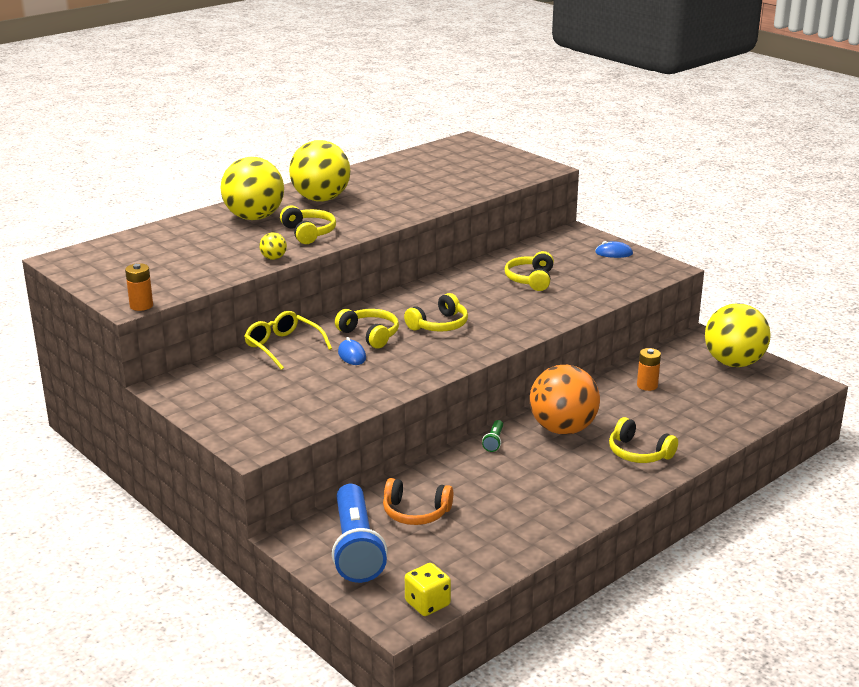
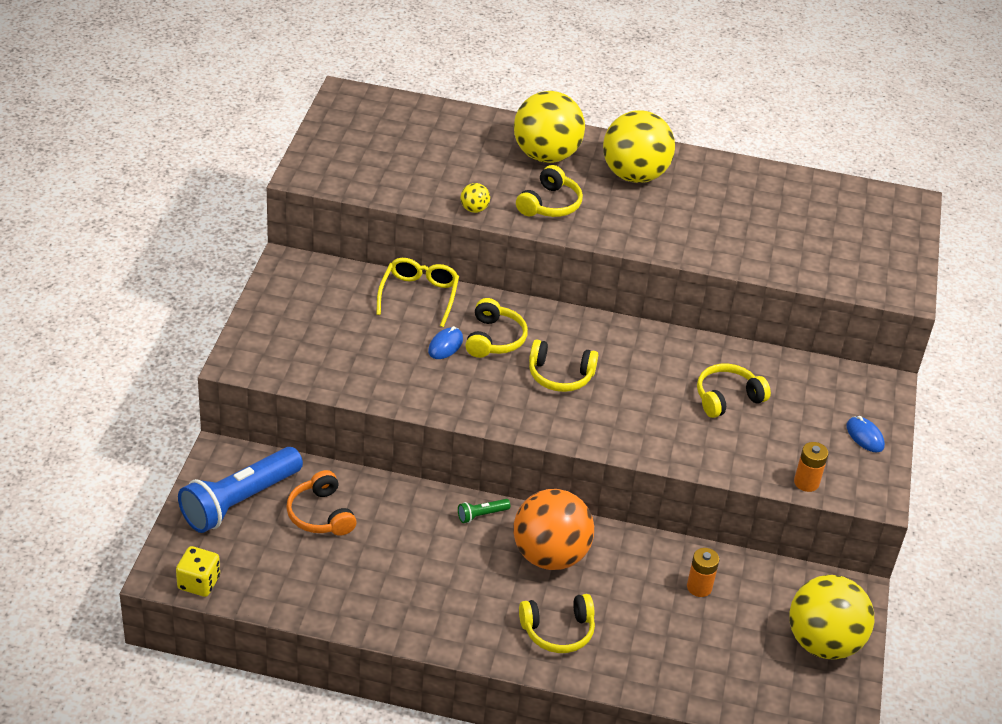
camera: 50 degrees right, 15 degrees up
(141, 306) = (309, 182): orange battery -> orange battery (806, 482)
(638, 453) = (558, 631): yellow headphones -> yellow headphones turned 105 degrees counterclockwise

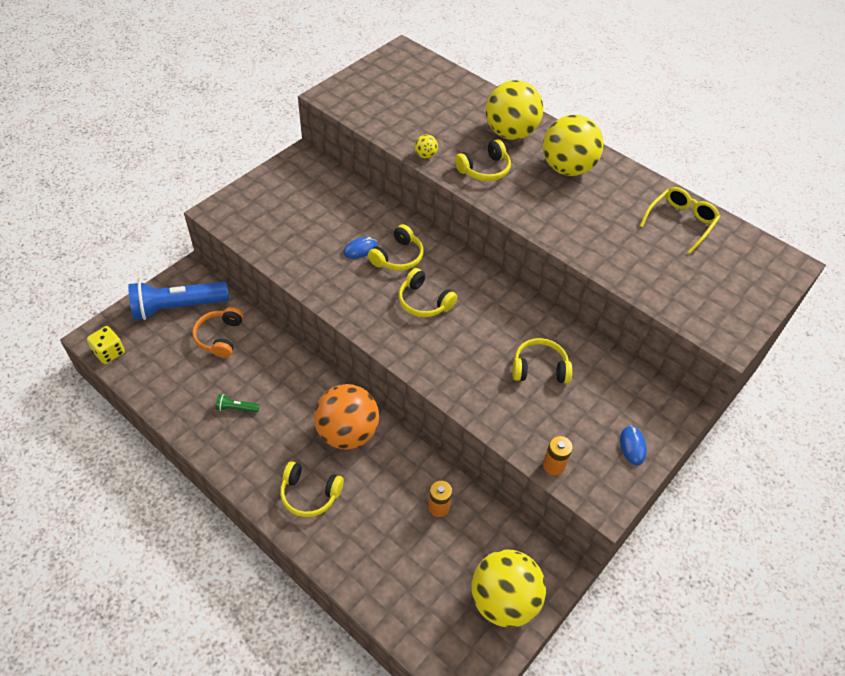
camera: 30 degrees right, 10 degrees up
(419, 295) = (370, 207): yellow glasses -> yellow glasses (680, 222)
(481, 515) = (323, 382): green flashlight -> green flashlight (236, 408)

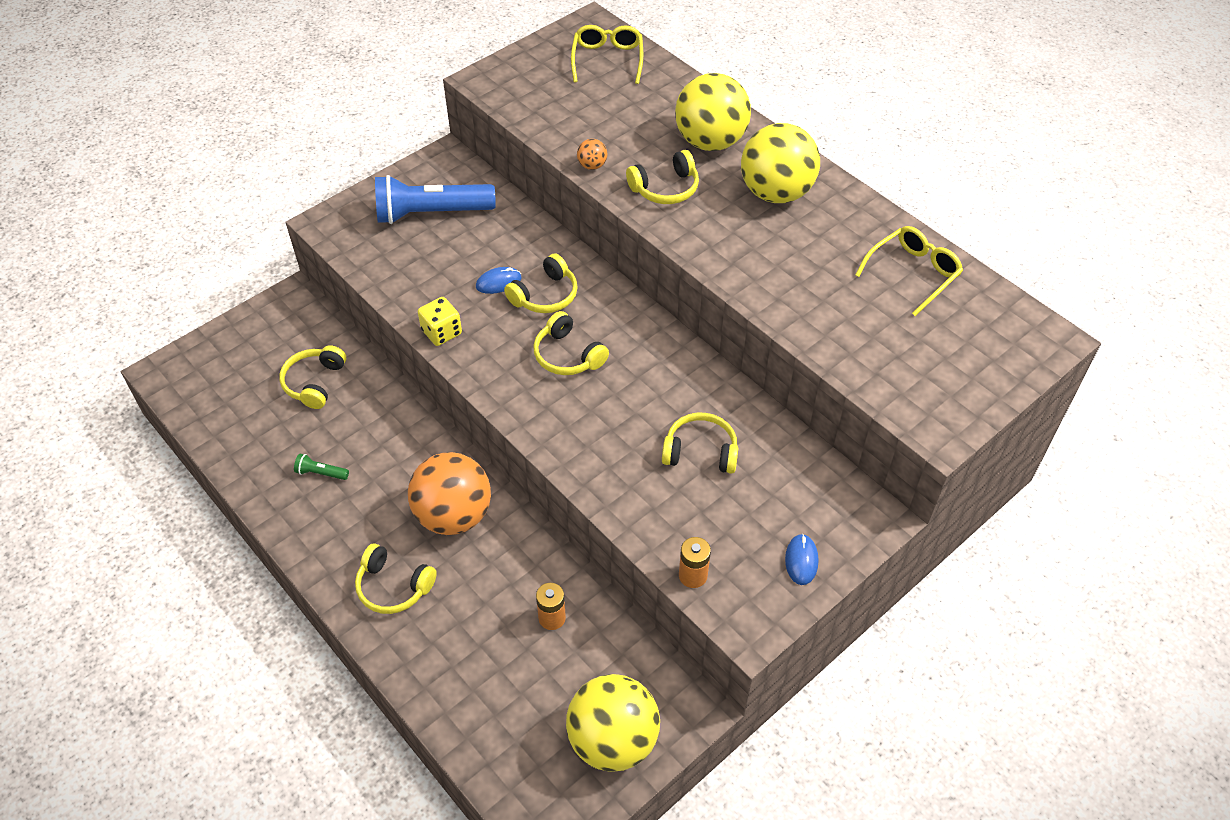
camera: 10 degrees right, 0 degrees up
(109, 352) = (177, 392): yellow dice -> yellow dice (441, 332)
(177, 307) = (268, 341): blue flashlight -> blue flashlight (431, 213)
(219, 337) = (314, 382): orange headphones -> yellow headphones
(421, 76) = (607, 60): none -> yellow glasses
(425, 155) = (592, 166): yellow ball -> orange ball

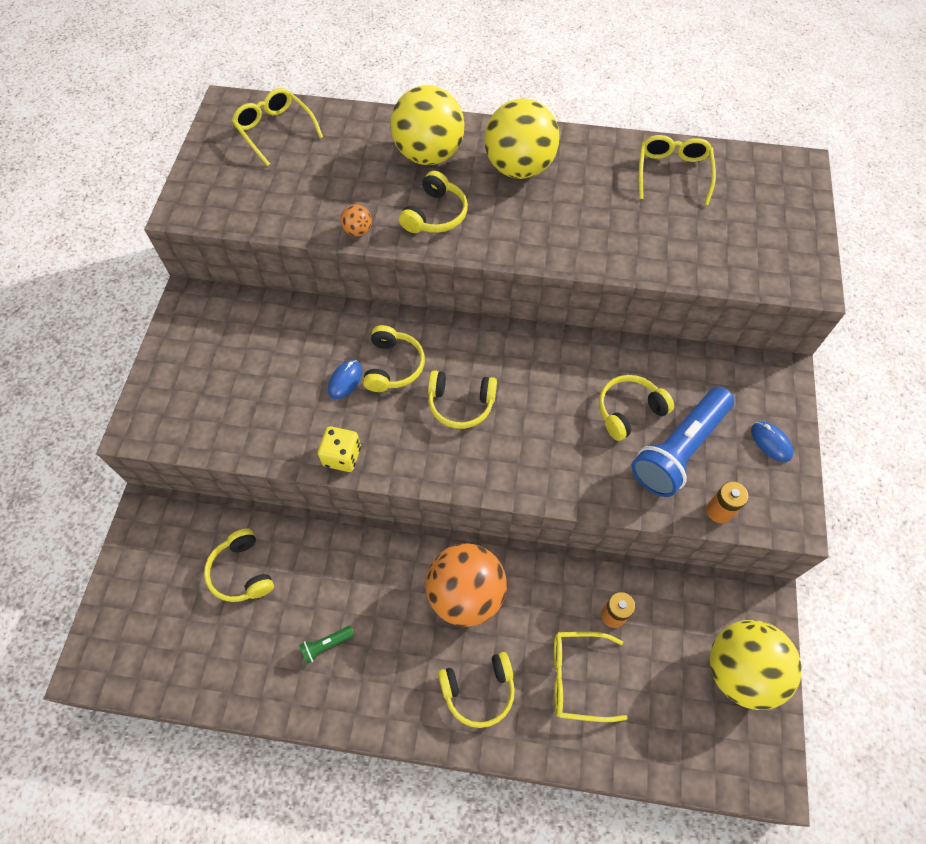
camera: 40 degrees left, 10 degrees up
(431, 213) = (226, 358): blue flashlight -> blue flashlight (679, 449)
(475, 637) = (577, 677): none -> yellow glasses

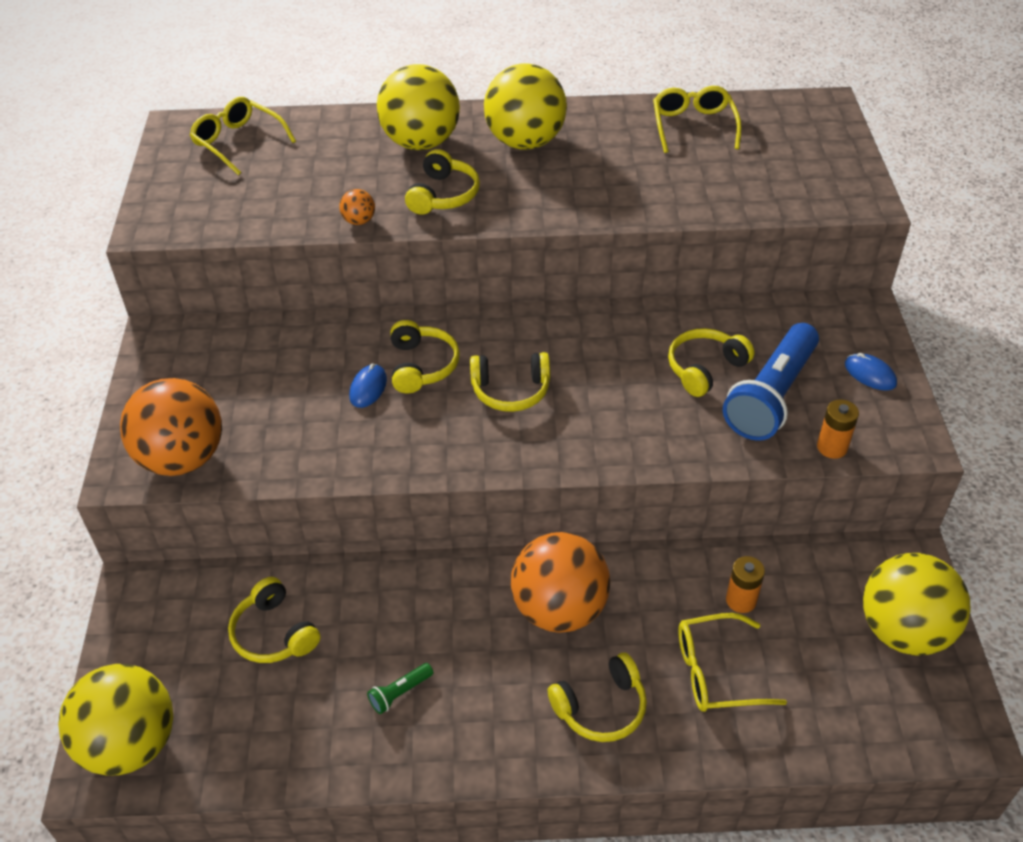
camera: 10 degrees left, 15 degrees down
(118, 647) = (130, 744): none -> yellow ball
(185, 422) = (182, 458): none -> orange ball
(342, 456) = (383, 462): yellow dice -> none

